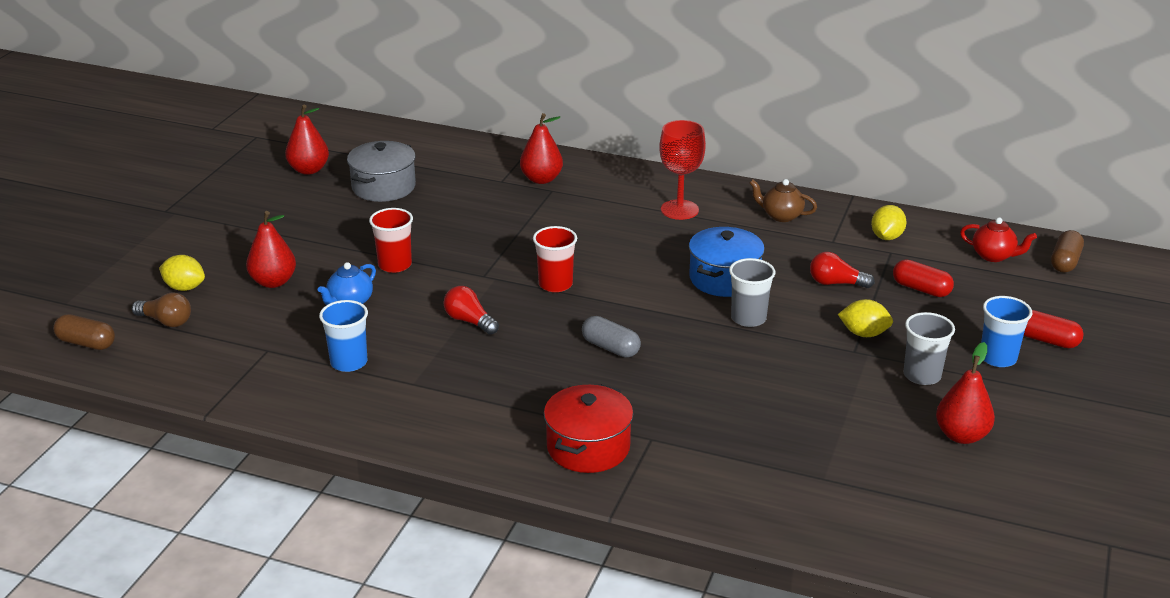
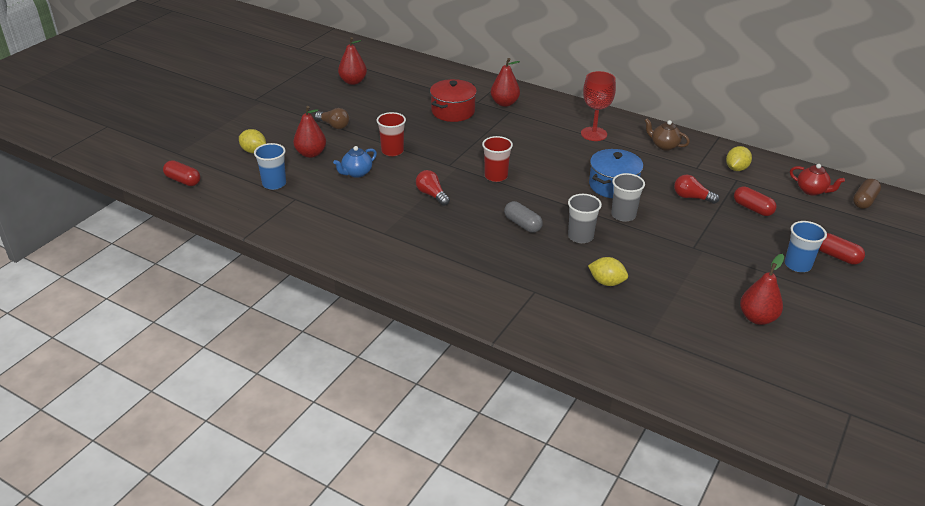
camera: 10 degrees right, 5 degrees up
(86, 343) = (183, 180): brown capsule -> red capsule
(166, 321) = (236, 172): brown light bulb -> brown light bulb (334, 125)
(349, 362) = (345, 213): blue cup -> blue cup (274, 184)
(383, 187) = (398, 98): grey pot -> none
(588, 447) = (490, 292): red pot -> red pot (453, 111)
(864, 333) = (703, 235): yellow lemon -> yellow lemon (606, 282)
(922, 375) = (738, 271): grey cup -> grey cup (580, 236)

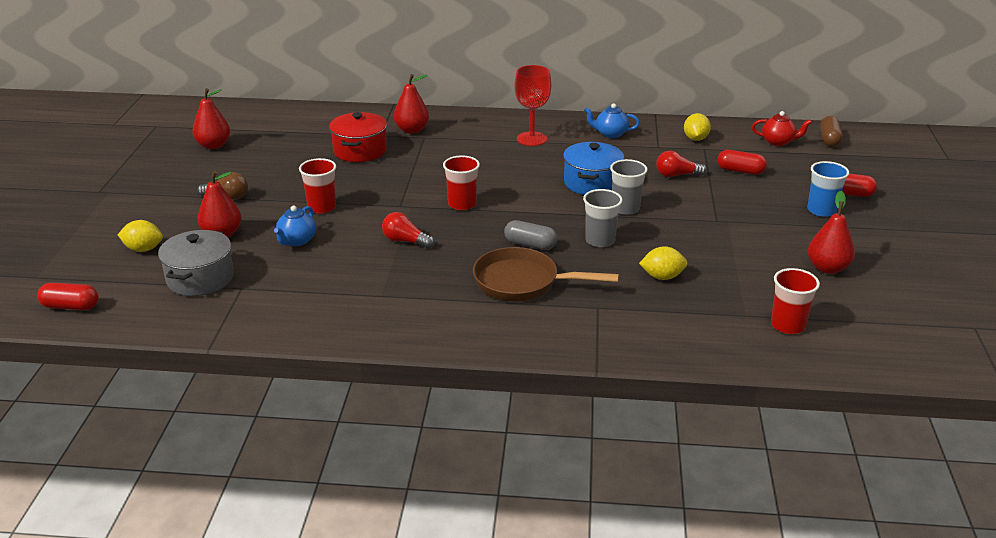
camera: 25 degrees left, 5 degrees down
(274, 184) = (200, 278): blue cup -> grey pot
(492, 254) = (522, 282): none -> brown pan
(664, 146) = (610, 134): brown teapot -> blue teapot
(678, 356) = (787, 325): none -> red cup

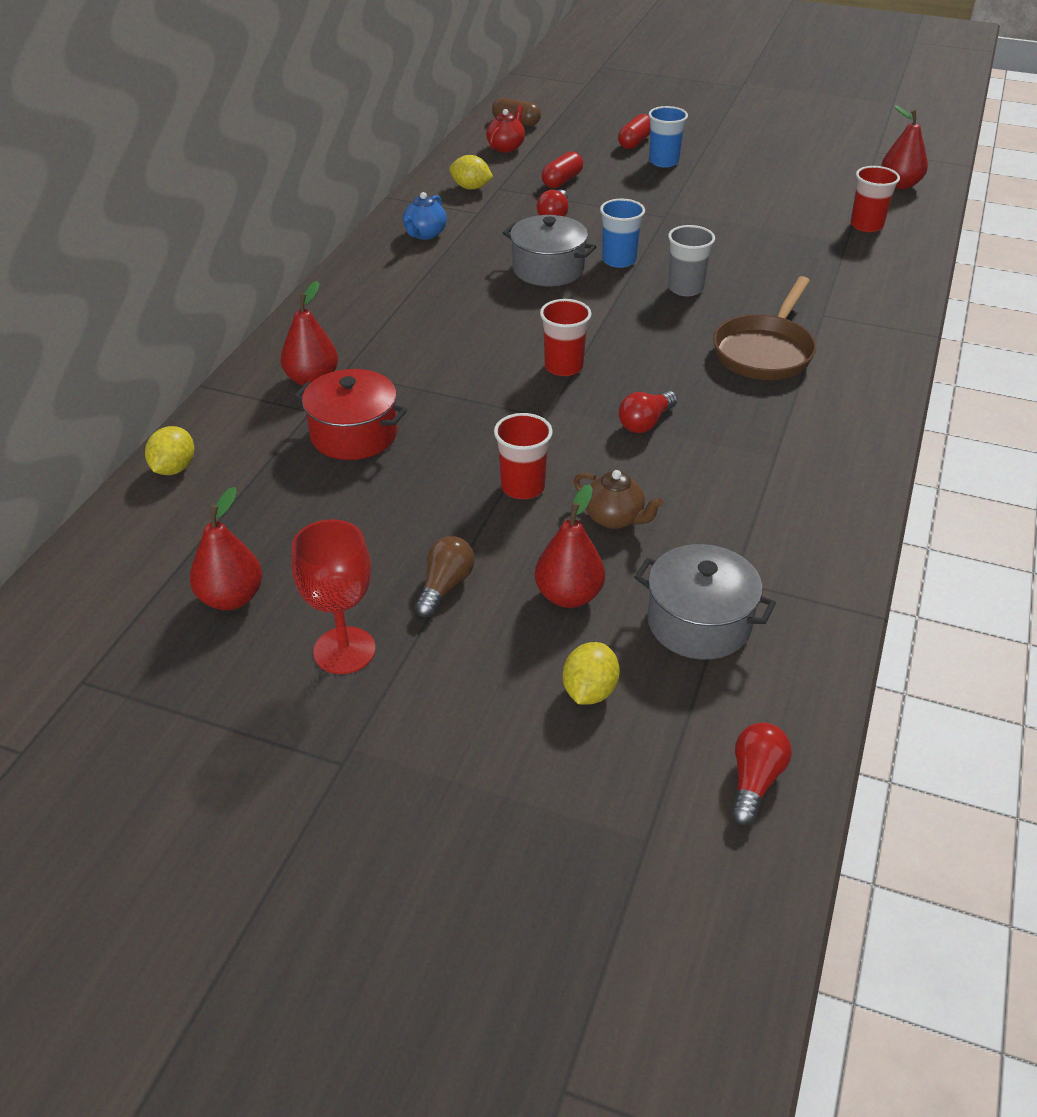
camera: 75 degrees left, 10 degrees up
(71, 306) = (754, 781): red capsule -> red light bulb
(297, 241) = (615, 518): blue teapot -> brown teapot
(530, 244) = (682, 333): grey capsule -> none
(531, 139) = (404, 289): red goblet -> red goblet (344, 650)
(592, 183) = (548, 269): blue pot -> grey pot
(625, 208) = (619, 260): grey cup -> blue cup
(662, 277) = (770, 268): yellow lemon -> yellow lemon (174, 468)
(827, 268) = (772, 185): red pear -> red pear (900, 185)

